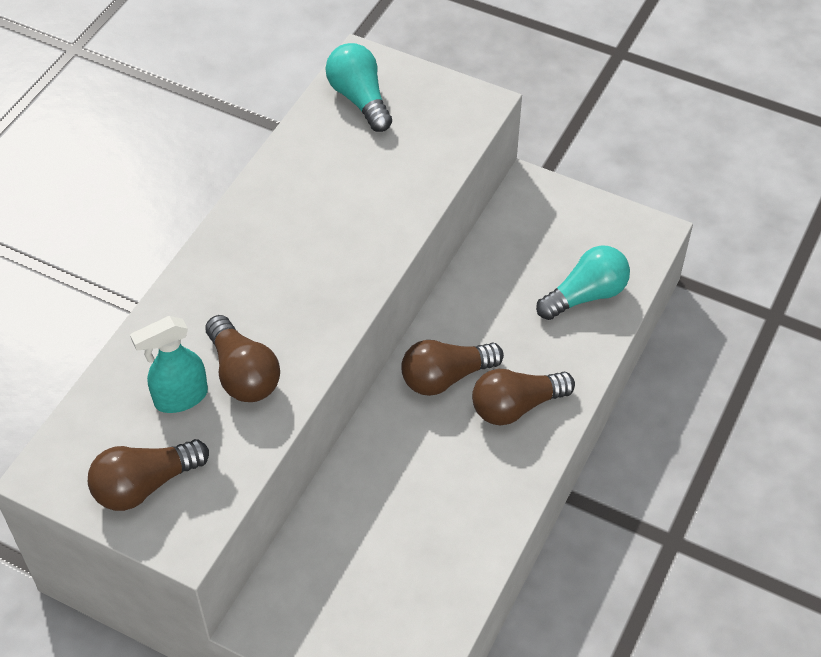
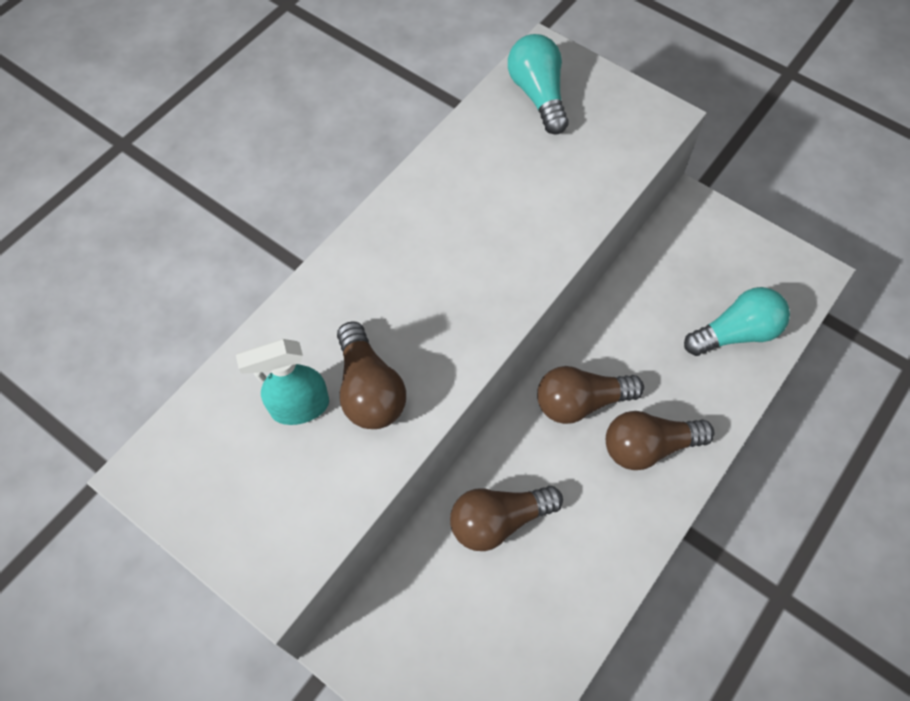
camera: 10 degrees right, 10 degrees up
(145, 485) = (244, 505): brown light bulb -> brown light bulb (499, 520)

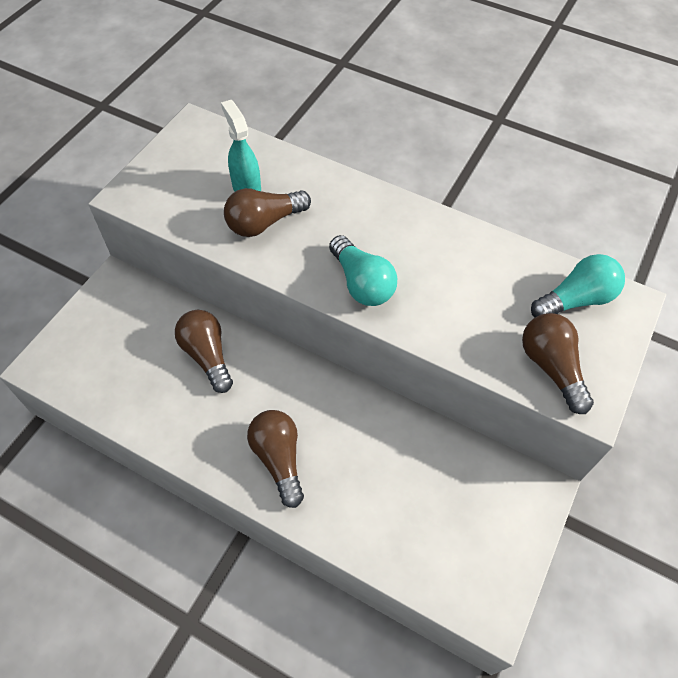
camera: 80 degrees right, 5 degrees down
(581, 402) = (312, 404): brown light bulb -> brown light bulb (551, 367)
(735, 333) = (404, 533): turquoise light bulb -> turquoise light bulb (361, 283)

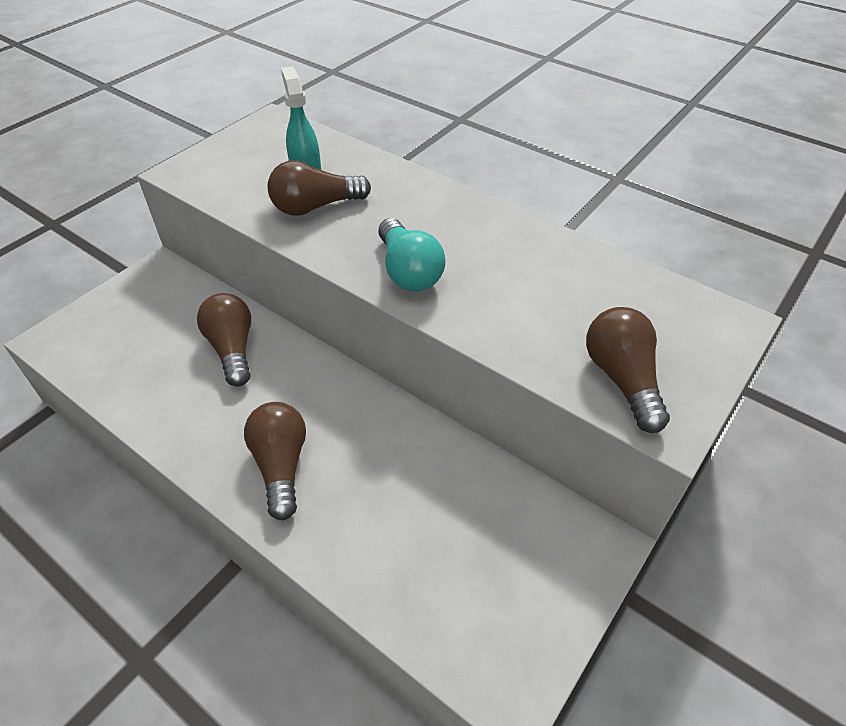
camera: 10 degrees right, 10 degrees down
(575, 300) = (664, 312): turquoise light bulb -> none

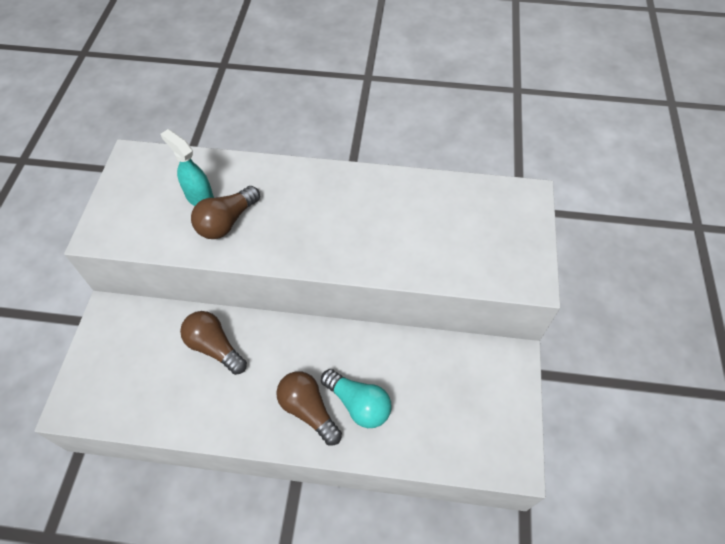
camera: 30 degrees left, 10 degrees up
(408, 271) = (326, 246): turquoise light bulb -> turquoise light bulb (358, 404)
(622, 379) = (494, 263): brown light bulb -> none

